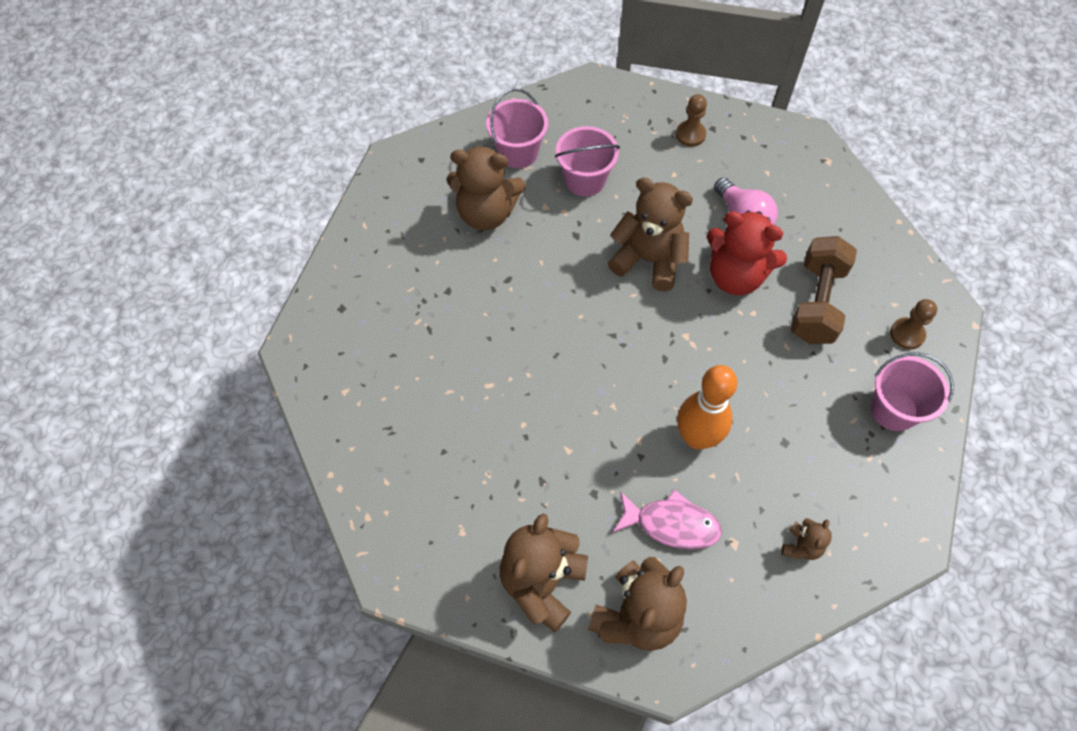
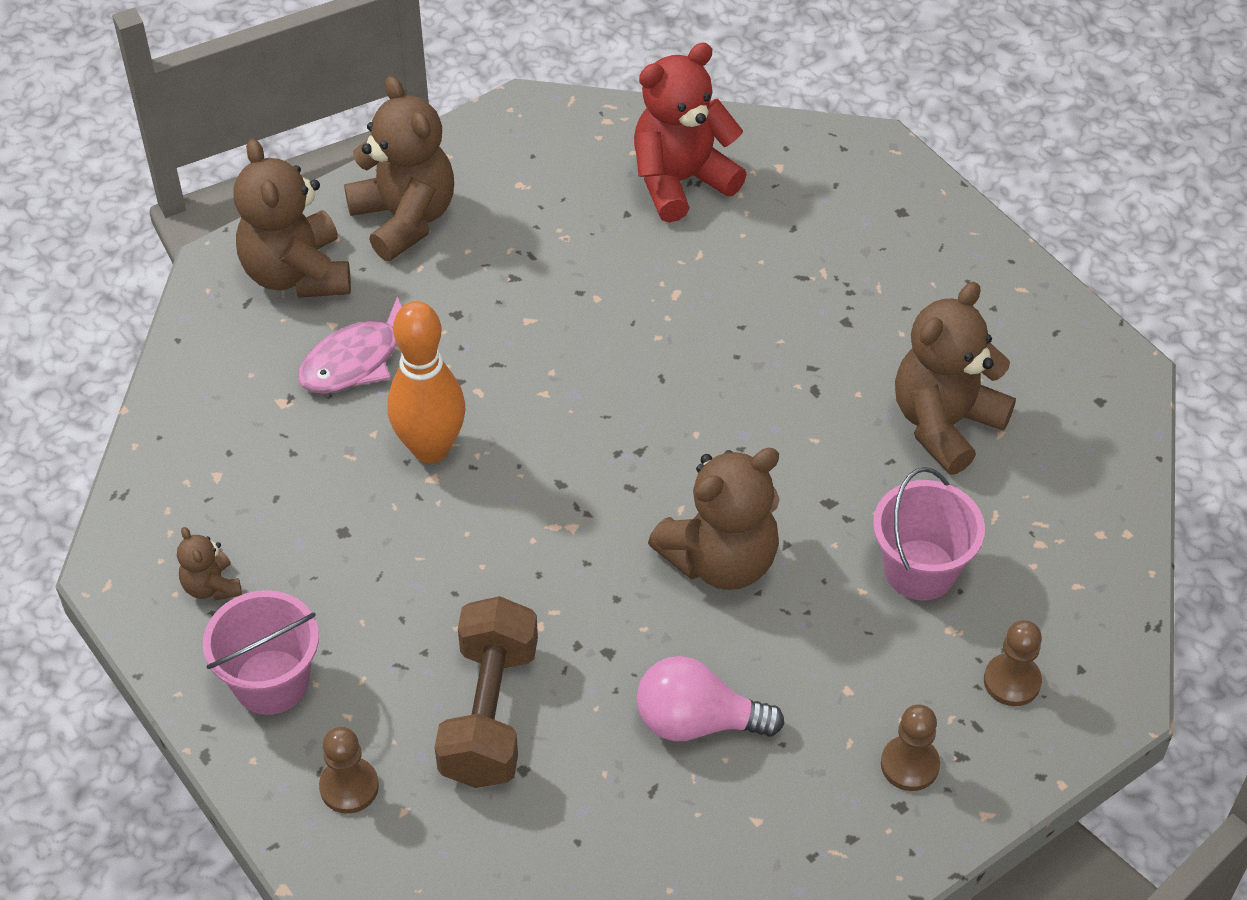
camera: 125 degrees right, 10 degrees down
(518, 152) = (1033, 518): pink bucket -> none
(616, 120) = (1012, 681): none -> brown pawn
(735, 276) = (611, 645): red teddy bear -> red teddy bear (681, 181)
(801, 546) = (219, 460): brown teddy bear -> brown teddy bear (211, 586)
(817, 303) = (489, 713): brown dumbbell -> brown dumbbell turned 45 degrees clockwise

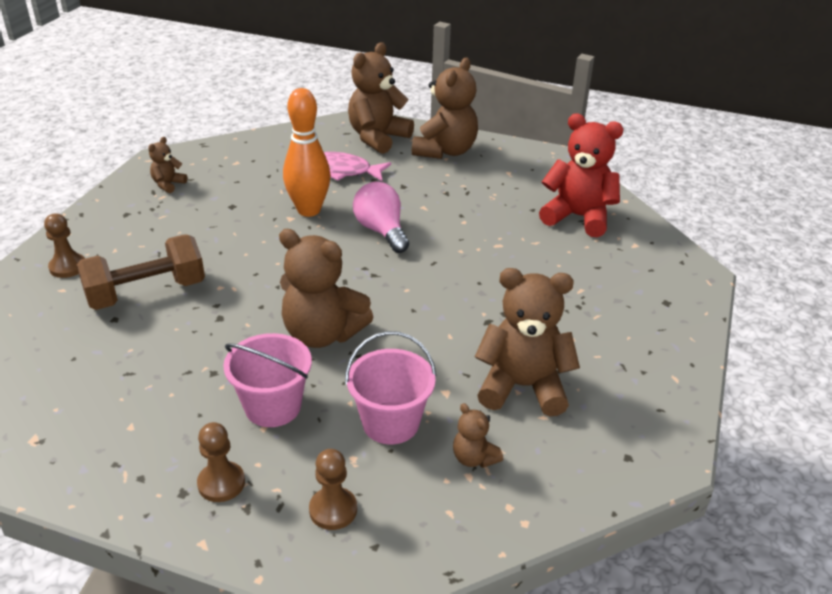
camera: 55 degrees right, 15 degrees down
(271, 682) = (121, 220): pink bucket -> pink bucket (273, 406)
(697, 721) = (192, 371): pink light bulb -> pink light bulb (381, 231)
(1019, 525) = (474, 458): none -> brown teddy bear

